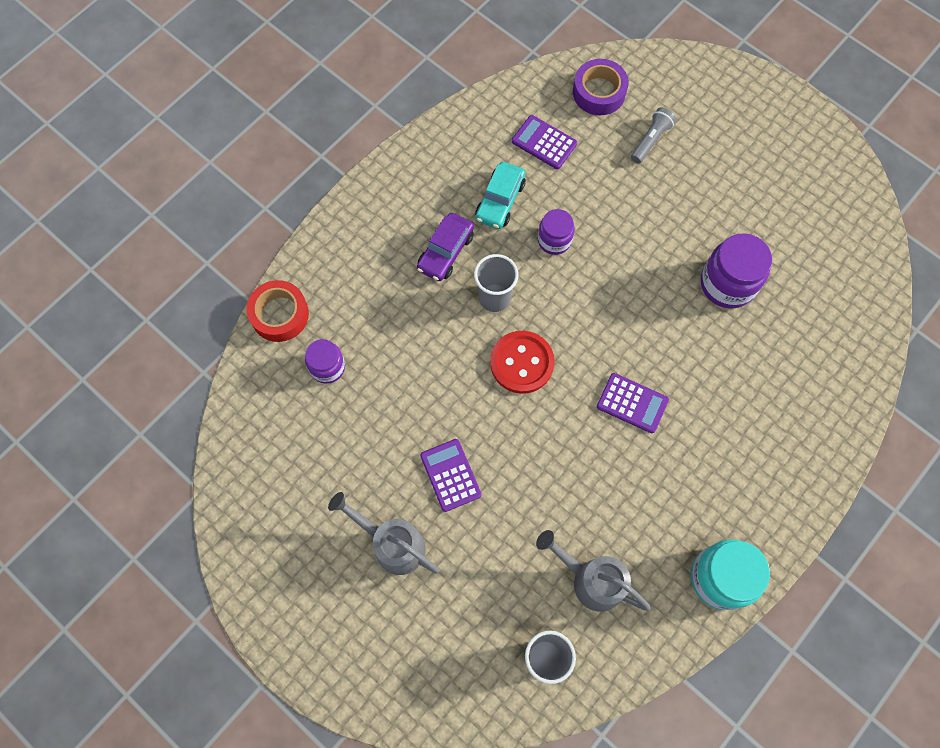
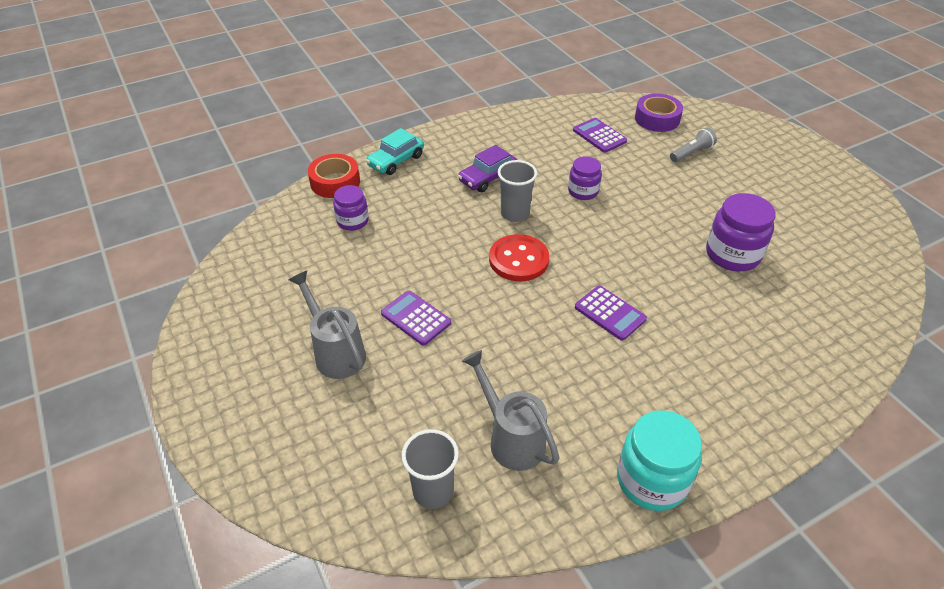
camera: 20 degrees right, 25 degrees down
(450, 475) = (416, 318): purple calculator -> purple calculator turned 45 degrees counterclockwise
(500, 201) = (547, 159): turquoise car -> turquoise car (396, 161)

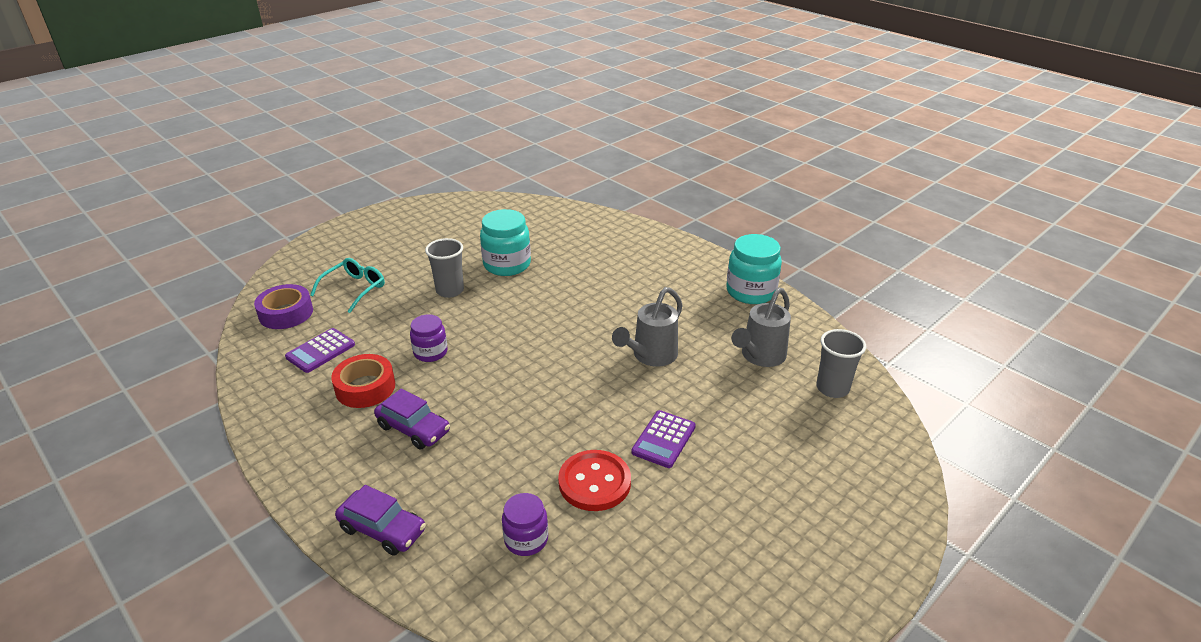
camera: 105 degrees left, 10 degrees down
(335, 182) = (443, 588): red tape -> red tape (365, 388)
(336, 353) = (738, 488): grey watering can -> grey watering can (651, 356)
(396, 161) = (382, 529): turquoise car -> purple car
(515, 213) = (479, 396): grey cup -> grey cup (450, 290)
(518, 260) = (553, 382): red button -> red button (594, 482)
(610, 313) = (603, 321): purple calculator -> none
(691, 153) = (354, 289): grey flashlight -> turquoise glasses
(732, 254) = (507, 265): purple jar -> turquoise jar

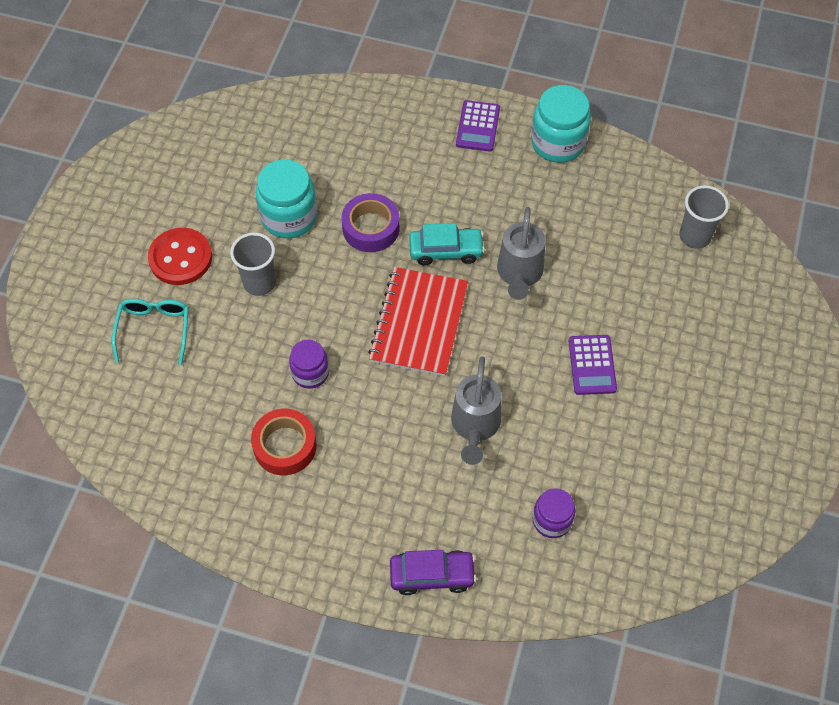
camera: 30 degrees left, 25 degrees up
(286, 313) = (112, 398): purple tape -> purple tape (371, 228)
(320, 351) = (198, 426): purple calculator -> purple calculator (478, 126)
(413, 429) = (371, 467): purple car -> none
(541, 355) = (419, 323): none -> red notebook
(594, 482) = (566, 438): red button -> red button (180, 258)
(603, 321) = (446, 251): none -> turquoise car
(760, 356) = (614, 227): grey watering can -> grey watering can (475, 426)

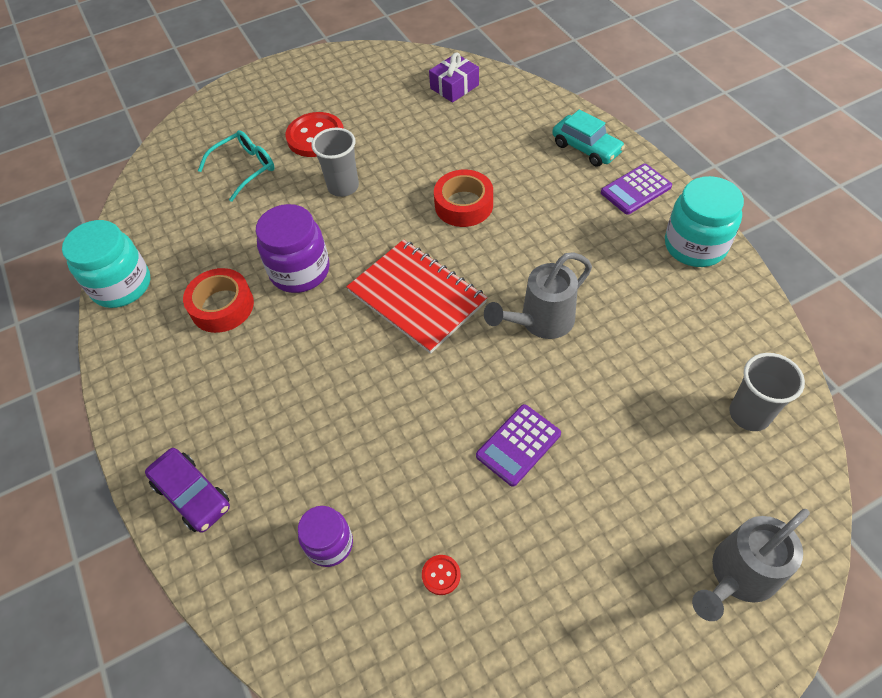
camera: 50 degrees right, 5 degrees down
(245, 130) = (454, 86): none -> purple gift
(289, 217) = (416, 158): turquoise jar -> turquoise jar (121, 286)
(310, 373) = (300, 271): purple jar -> purple jar, size x1.63
(371, 228) = (464, 205): purple tape -> red tape
(419, 323) = (417, 297): red notebook -> red notebook turned 75 degrees clockwise
(446, 251) = (501, 261): turquoise car -> turquoise car (586, 148)
(475, 426) = (364, 409): grey watering can -> grey watering can (738, 575)
(632, 477) = (441, 575): none -> red button

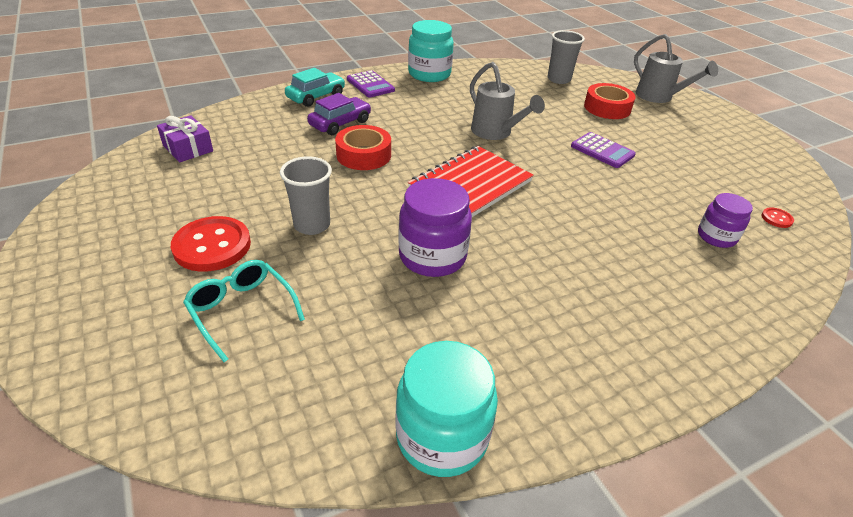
camera: 95 degrees left, 15 degrees down
(192, 495) = (715, 325): purple car -> purple car (340, 123)
(222, 306) = (480, 318): red tape -> red tape (607, 108)
(441, 575) = (711, 187): red button -> red button (776, 218)

